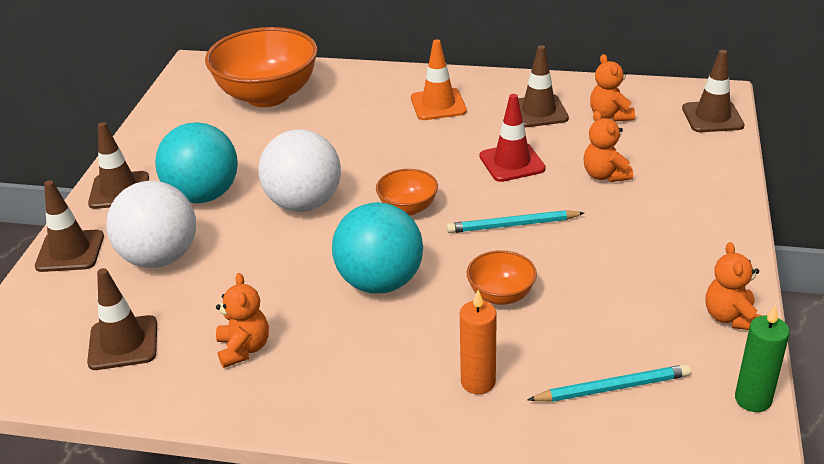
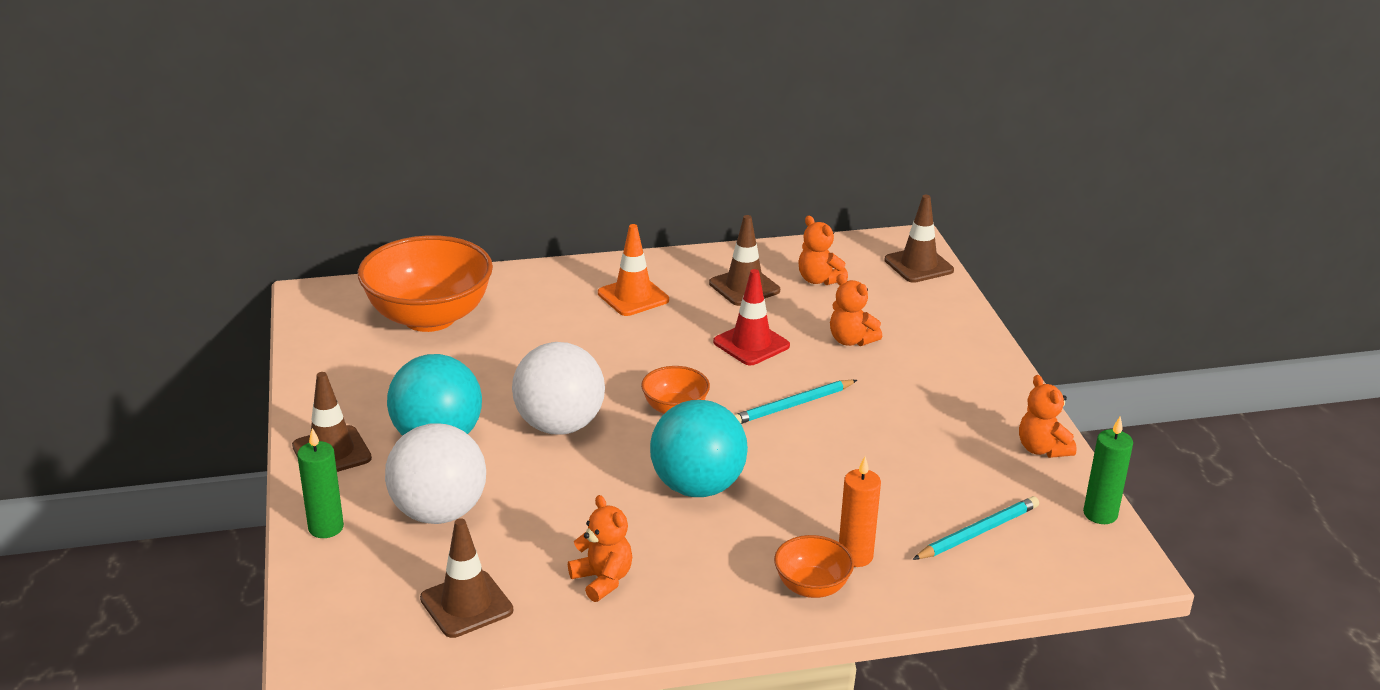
camera: 25 degrees left, 5 degrees down
(70, 251) = (326, 528): brown traffic cone -> green candle
(501, 295) = (825, 474): orange bowl -> orange bowl (812, 587)

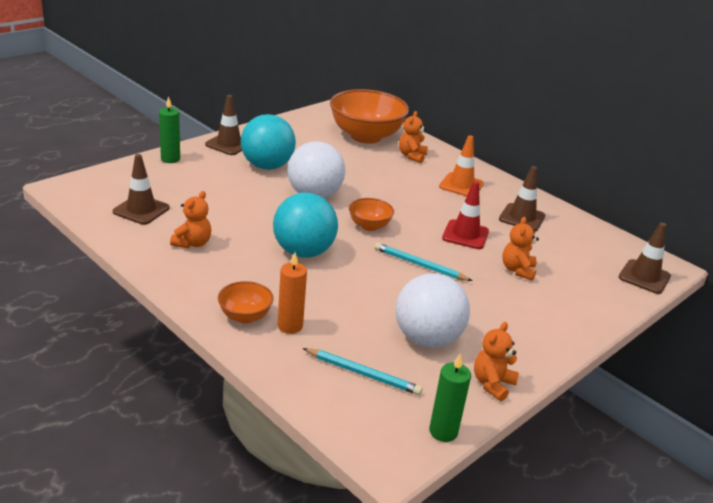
camera: 55 degrees right, 0 degrees up
(439, 512) = (207, 183): white ball -> white ball (427, 339)
(819, 280) = (568, 242): orange teddy bear -> orange teddy bear (412, 156)

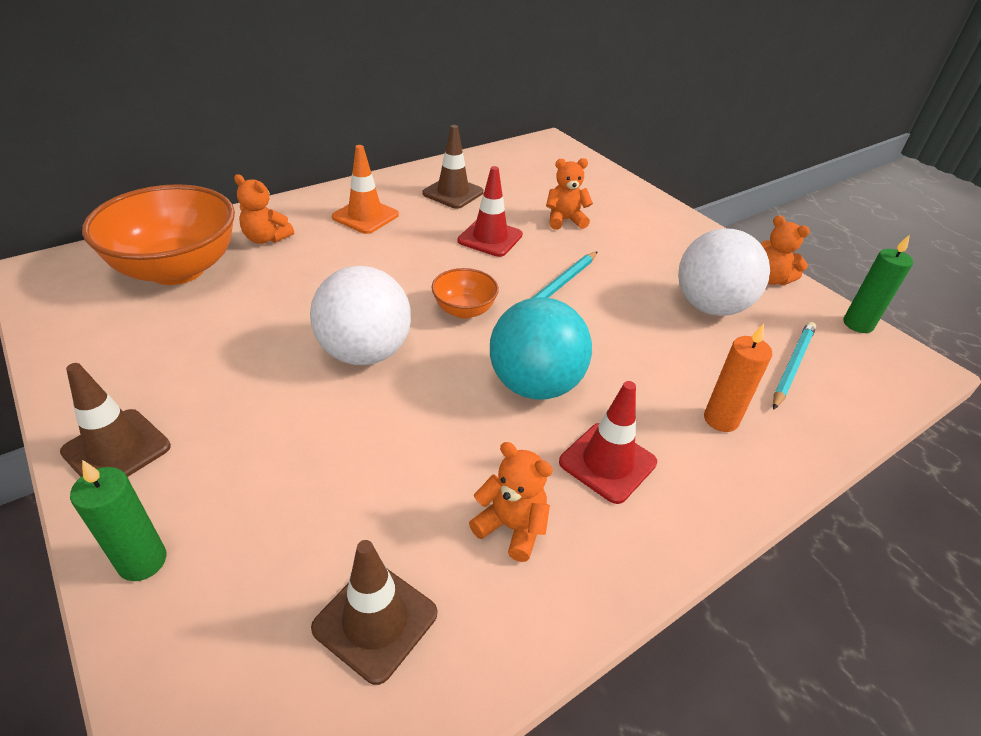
camera: 80 degrees left, 10 degrees up
(242, 276) = (607, 462): none -> red traffic cone
(245, 316) = (712, 466): orange bowl -> none
(267, 166) = (241, 399): turquoise ball -> none
(517, 270) = (565, 220): orange teddy bear -> orange teddy bear turned 150 degrees clockwise
(644, 277) = (569, 156): brown traffic cone -> none

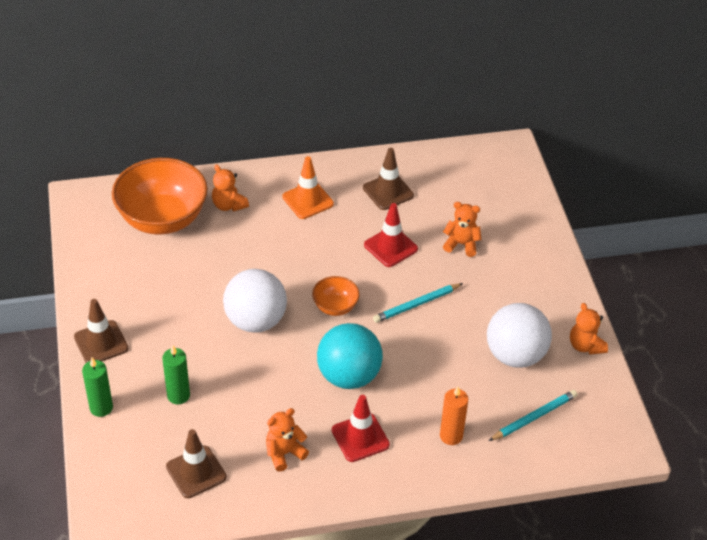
camera: 25 degrees right, 5 degrees up
(511, 527) = (284, 453): orange teddy bear -> orange teddy bear turned 90 degrees counterclockwise
(858, 324) = (617, 403): green candle -> green candle (178, 395)

